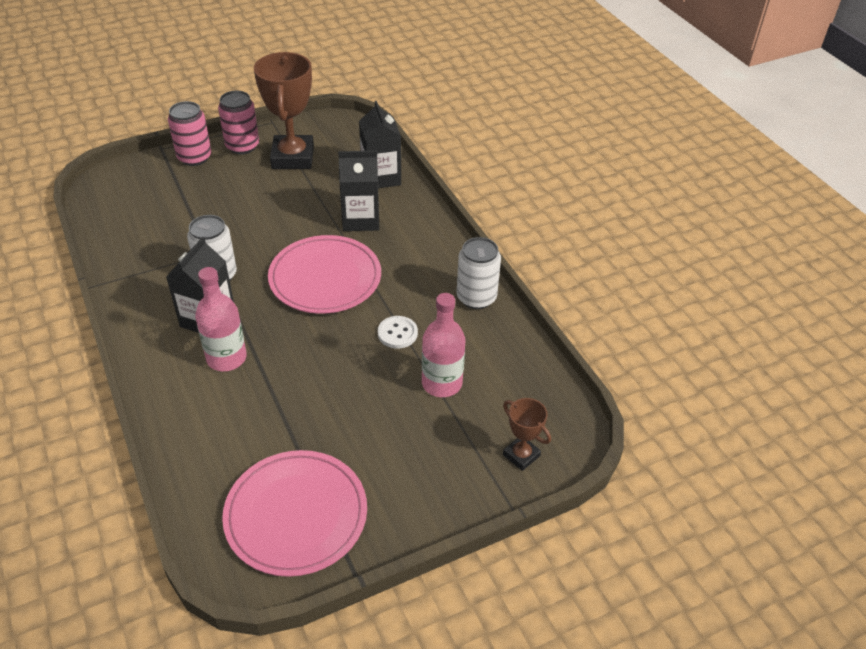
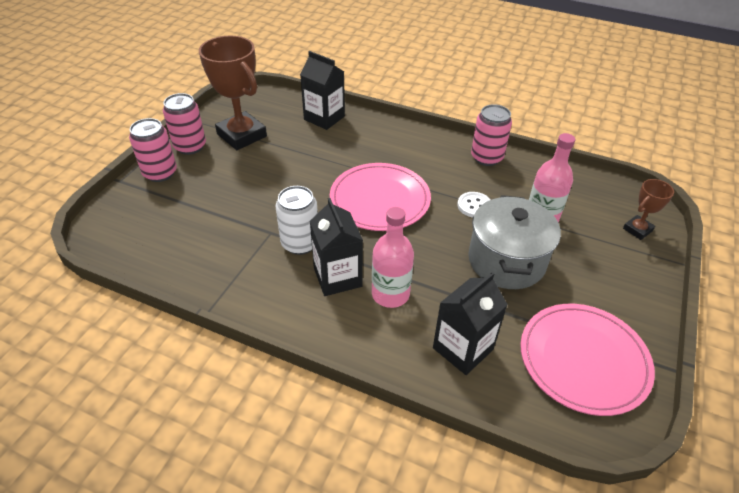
camera: 40 degrees left, 0 degrees up
(354, 396) = (506, 261): none -> grey pot
(361, 219) = (349, 150): black carton -> black carton (463, 349)
(476, 298) = (486, 157): white can -> pink can
(521, 455) = (637, 229): brown trophy -> brown trophy turned 45 degrees counterclockwise

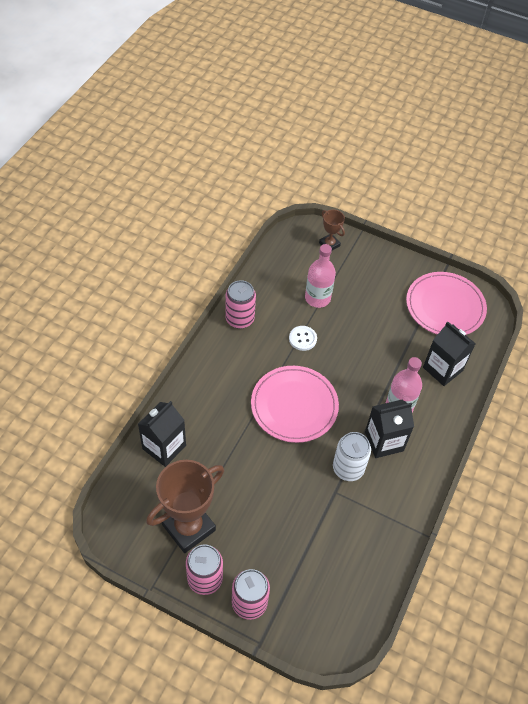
camera: 90 degrees left, 10 degrees up
(506, 261) = (363, 329): grey pot -> none

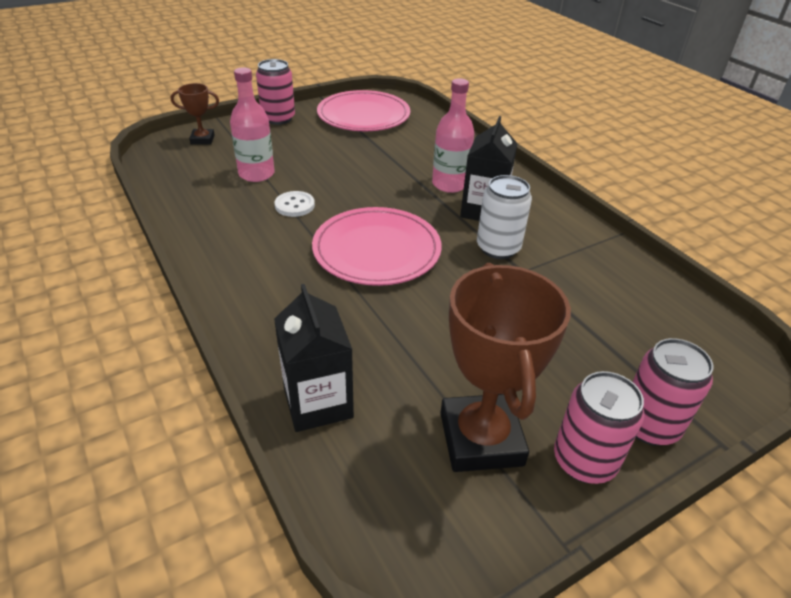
camera: 55 degrees left, 15 degrees down
(239, 319) = (206, 237): pink can -> pink can (278, 118)
(442, 369) = (431, 144): black carton -> none

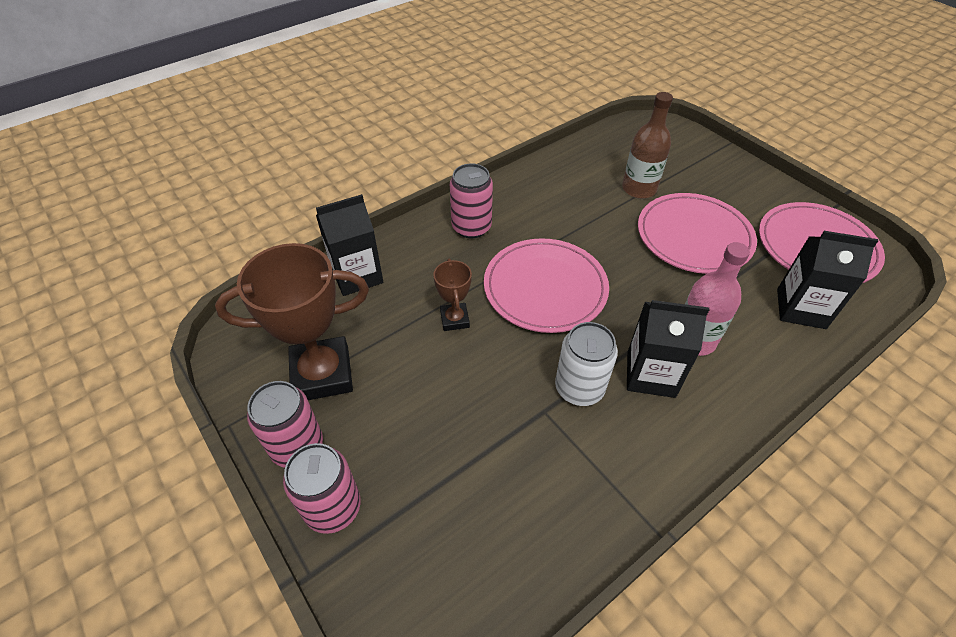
camera: 85 degrees right, 10 degrees up
(202, 140) = (681, 144): brown trophy -> brown trophy (454, 319)
(256, 174) = (639, 189): pink bottle -> brown bottle
(278, 118) = (758, 182): pink can -> pink can (471, 227)
(294, 205) = (597, 222): white button -> none
(333, 160) = (694, 236): none -> pink plate
(424, 136) = (801, 308): none -> black carton

